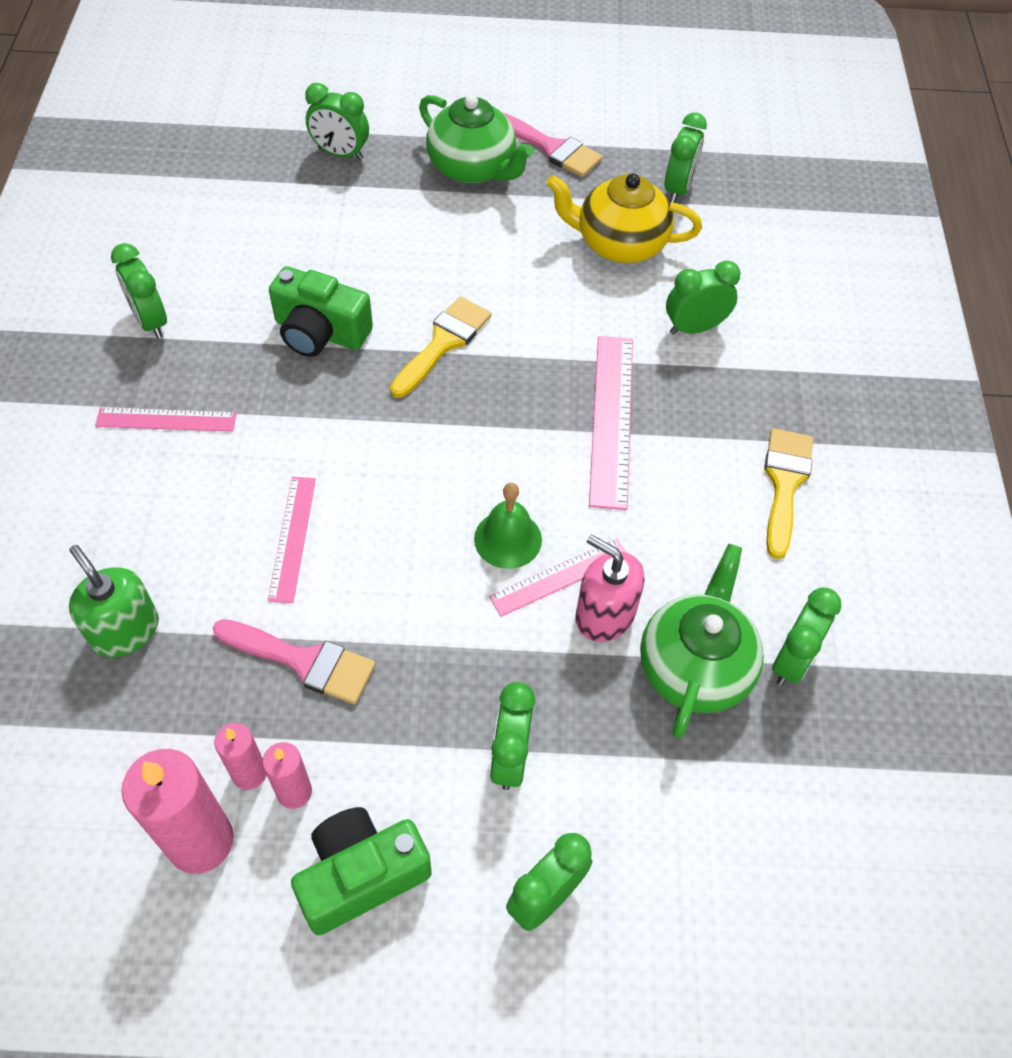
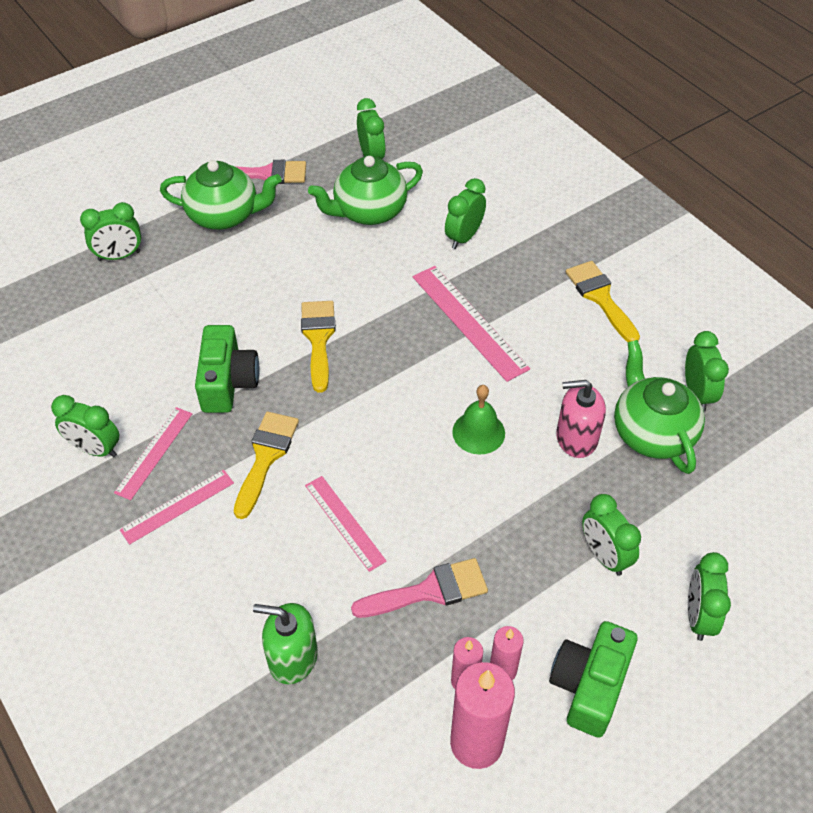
camera: 35 degrees left, 5 degrees down
(284, 426) = (265, 457): none -> yellow brush
(320, 332) = (228, 382): green camera -> green camera turned 75 degrees counterclockwise
(560, 577) = (530, 434): pink ruler -> pink ruler (154, 452)
(619, 244) = (368, 211): yellow teapot -> green teapot

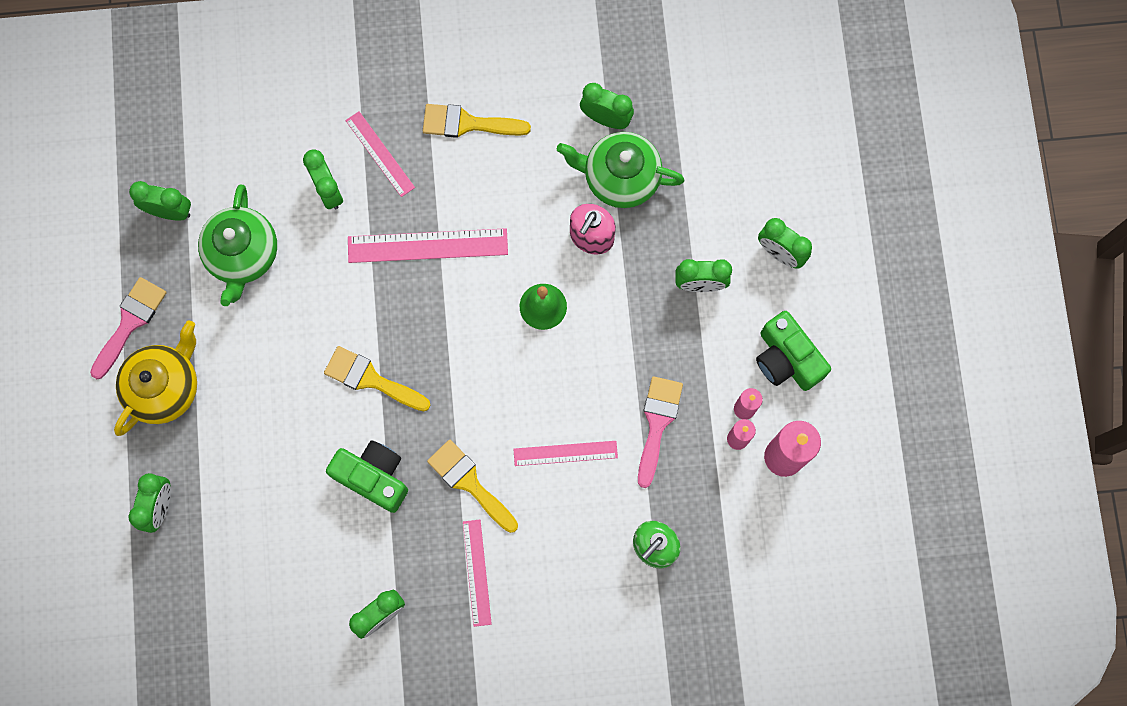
camera: 60 degrees left, 25 degrees up
(154, 452) = (412, 569): pink ruler -> pink ruler (380, 154)
(224, 215) = (165, 387): green teapot -> yellow teapot

